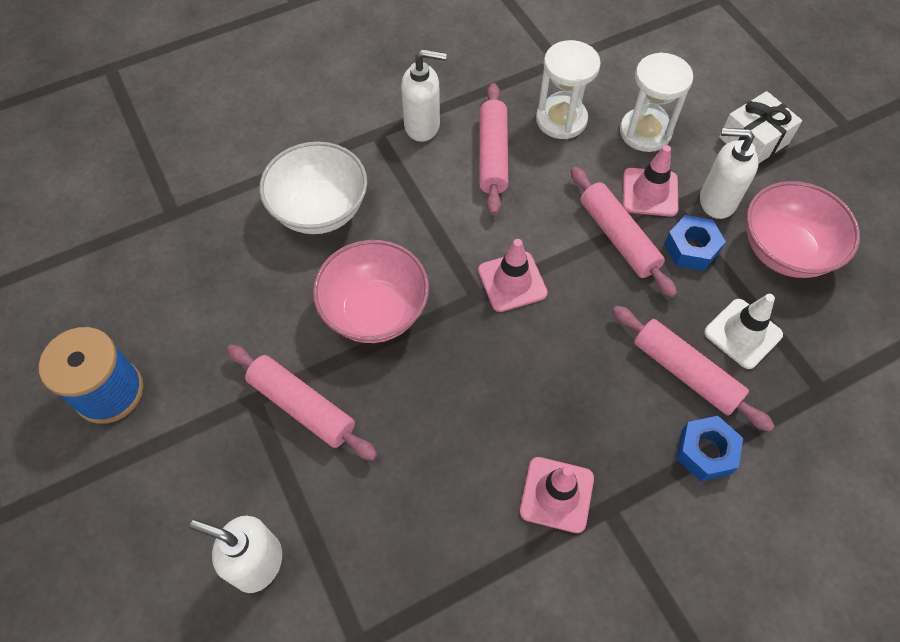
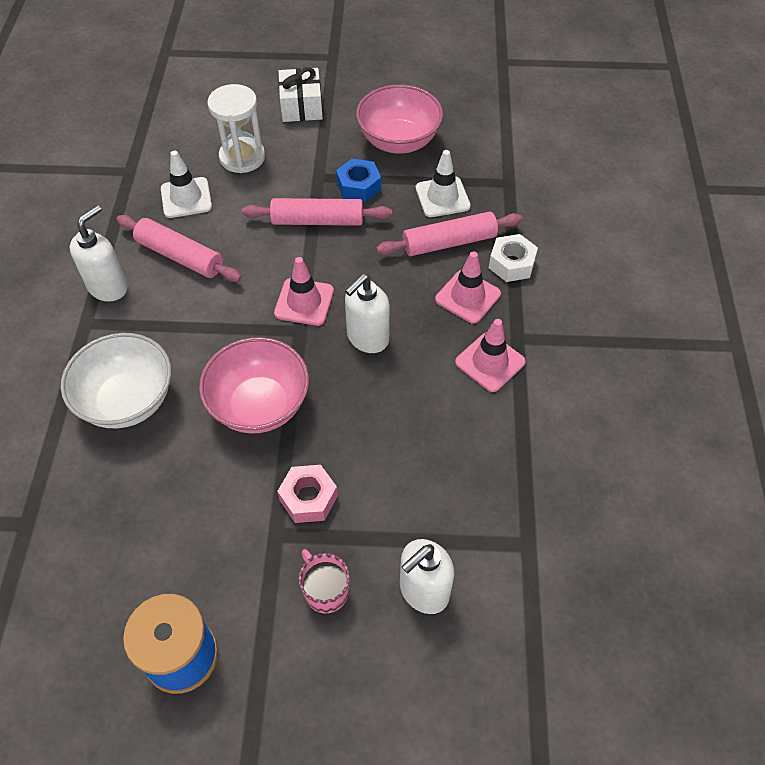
camera: 60 degrees left, 5 degrees down
(217, 473) = (325, 591): none -> pink mug
(302, 407) = (308, 498): pink rolling pin -> pink nut
(561, 120) = (186, 198): white hourglass -> white traffic cone
(650, 192) = (295, 183): pink traffic cone -> pink traffic cone (467, 297)
(705, 452) = (511, 264): blue nut -> white nut
(716, 201) = (333, 152): white soap dispenser -> white soap dispenser (367, 338)

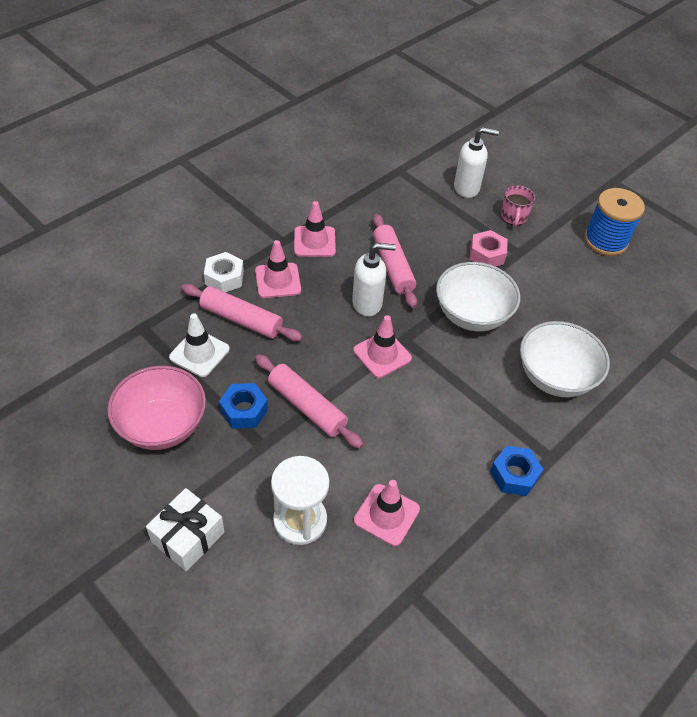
camera: 140 degrees left, 5 degrees down
(108, 287) = (514, 475): white soap dispenser -> blue nut
(180, 256) = (437, 459): pink rolling pin -> pink rolling pin (392, 266)
(186, 198) = (386, 515): white traffic cone -> pink traffic cone
(259, 405) = (472, 315): pink bowl -> white bowl

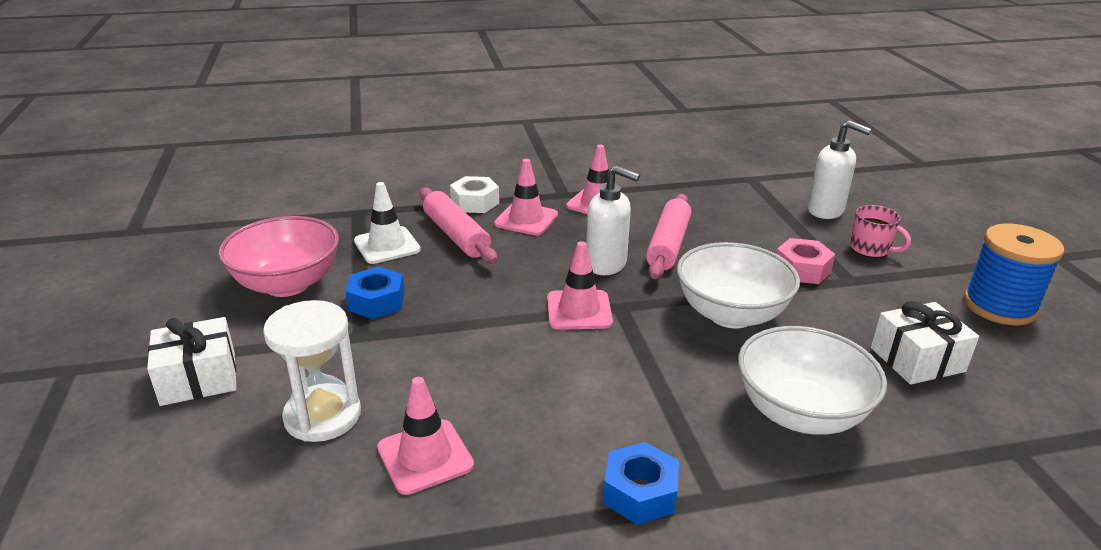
camera: 35 degrees right, 20 degrees down
(307, 406) = (445, 322): pink rolling pin -> none
(514, 217) = (870, 249): pink mug -> pink mug turned 90 degrees counterclockwise
(588, 306) = (917, 359): none -> white gift

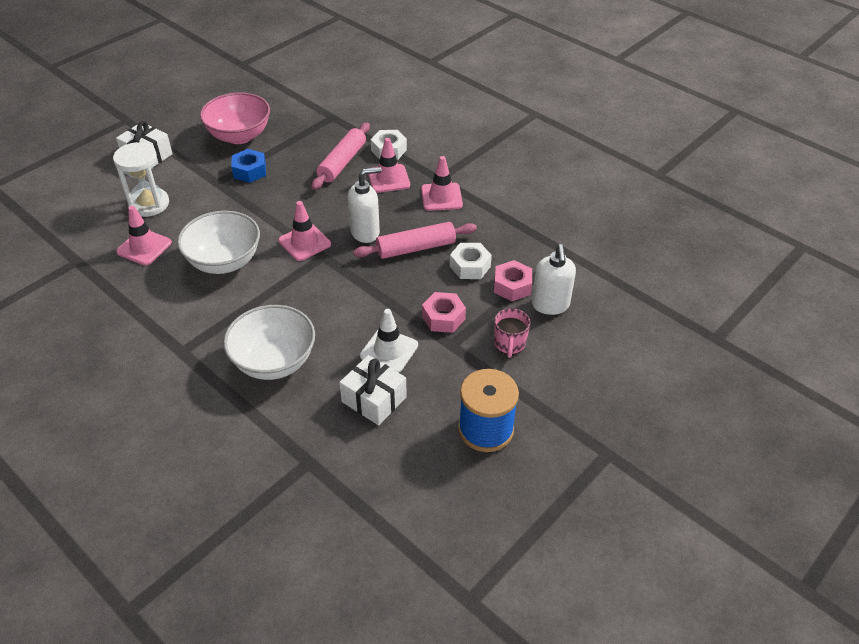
camera: 55 degrees right, 15 degrees up
(387, 245) = (306, 145): white traffic cone -> white traffic cone (389, 350)
(606, 265) = (365, 232): white soap dispenser -> white soap dispenser turned 105 degrees counterclockwise
(640, 493) = (167, 324): blue nut -> none
(729, 228) = (470, 266): none -> white nut
(731, 314) = (355, 303): white bowl -> white bowl (224, 261)
(781, 218) = (512, 286): none -> pink nut

